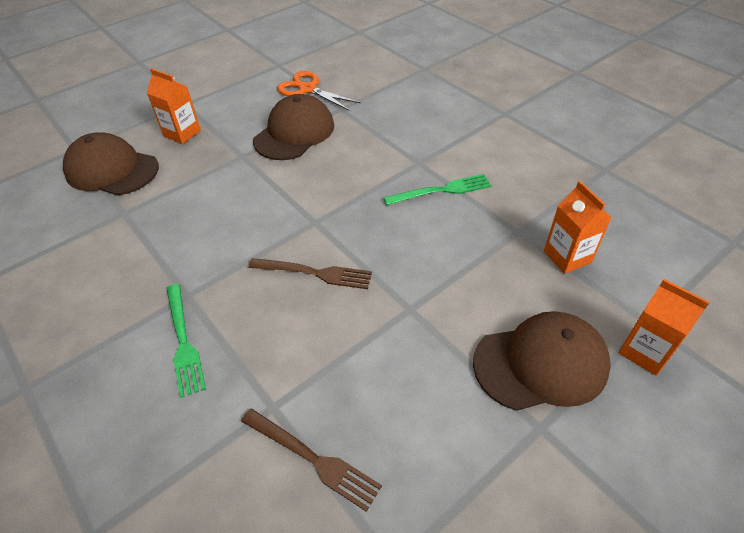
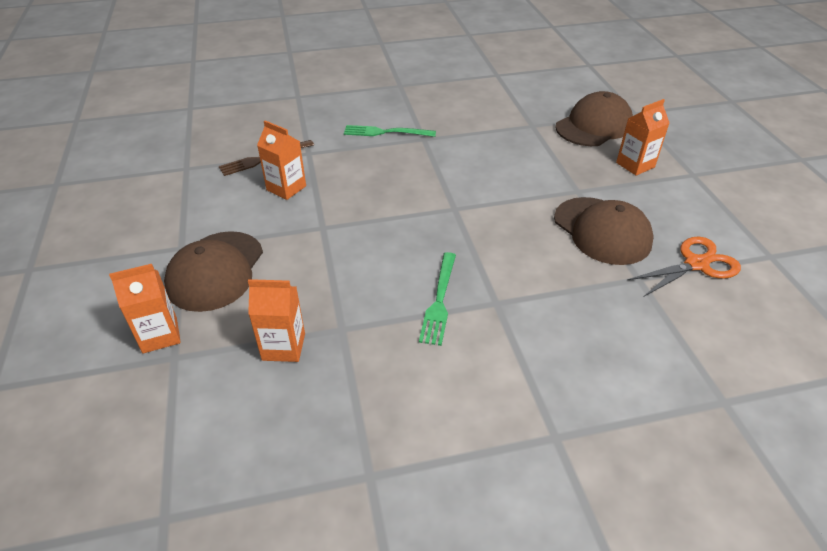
camera: 115 degrees right, 5 degrees down
(316, 273) = (397, 194): brown fork -> none
(364, 385) = (286, 188): none -> orange carton

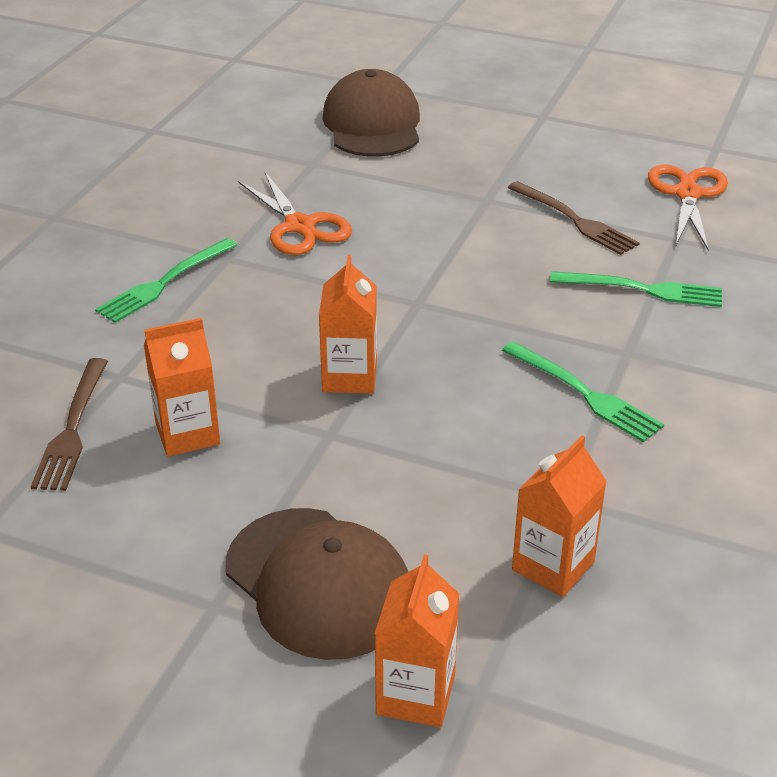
camera: 55 degrees left, 5 degrees down
(474, 146) = (300, 226): none -> orange scissors
(567, 285) = (644, 290): none -> green fork
(602, 231) = (576, 221): brown cap -> brown fork
(635, 165) = (483, 139): orange carton -> orange carton (349, 377)

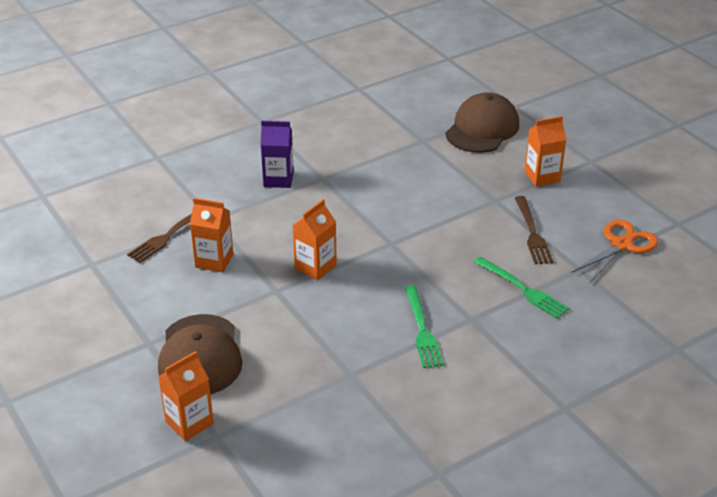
camera: 35 degrees right, 0 degrees up
(163, 283) = (278, 179): green fork -> purple carton
(300, 226) = (377, 175): orange scissors -> none
(553, 566) = (309, 402): orange carton -> orange carton (542, 176)

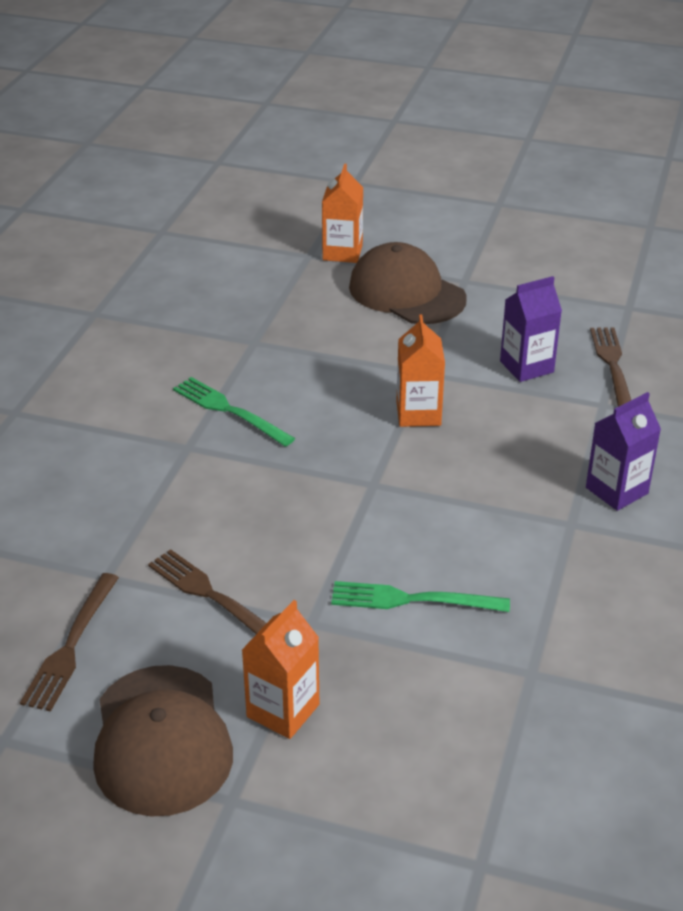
camera: 140 degrees right, 0 degrees up
(214, 261) = (526, 367): orange carton -> purple carton
(482, 129) = (474, 761): brown cap -> brown cap (161, 740)
(523, 289) = (156, 510): green fork -> green fork (410, 600)
(621, 245) = (70, 647): orange scissors -> brown fork

